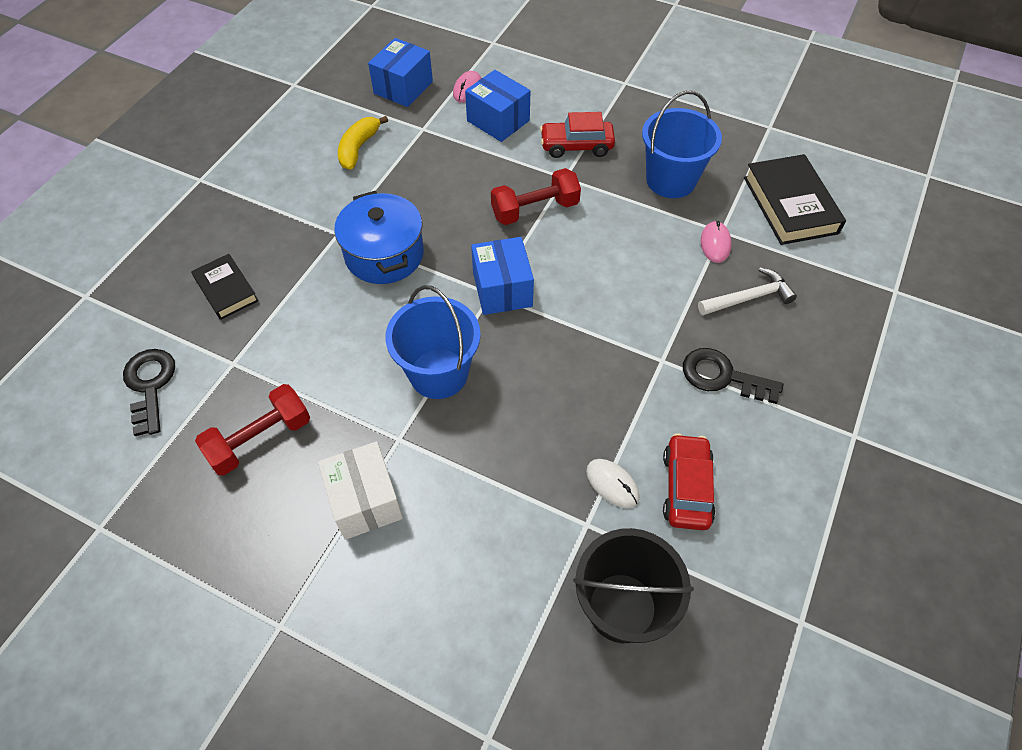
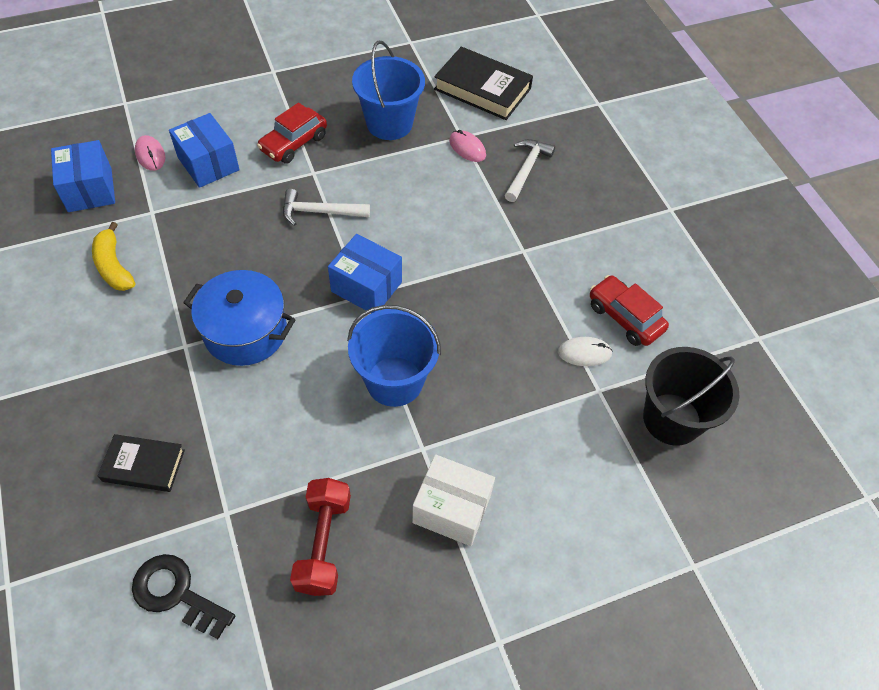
camera: 50 degrees left, 0 degrees up
(498, 121) = (208, 164): blue box -> blue box turned 60 degrees clockwise
(535, 210) = (320, 212): red dumbbell -> white hammer
(722, 376) = (568, 232): black key -> none

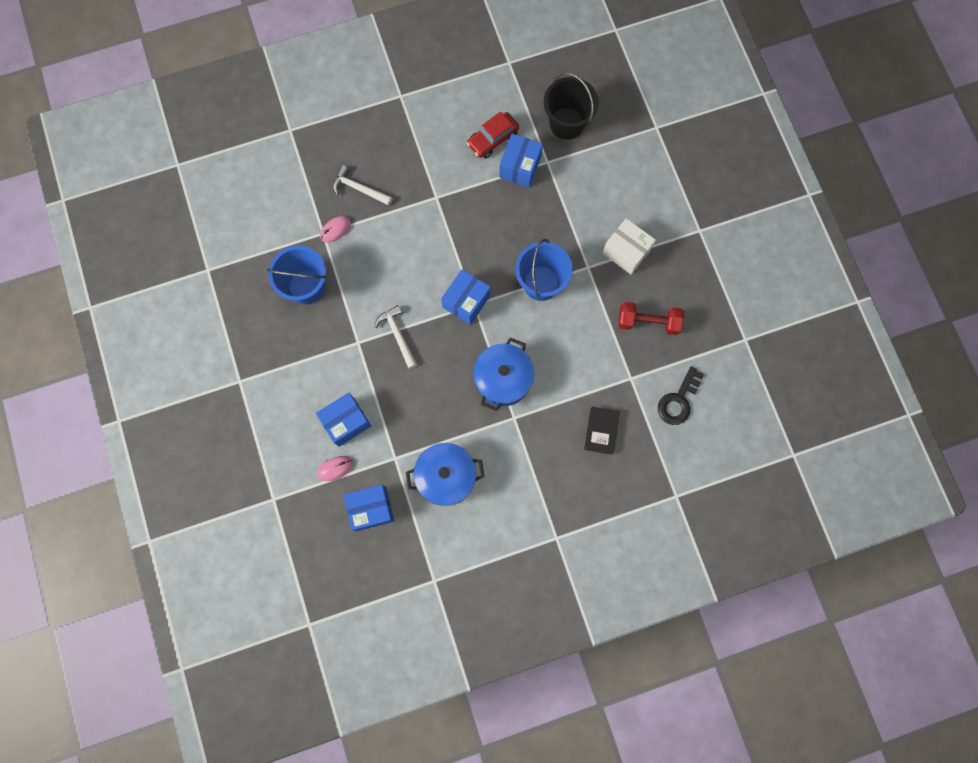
camera: 85 degrees left, 20 degrees up
(114, 266) = (446, 477): yellow banana -> blue pot
(294, 143) = (326, 359): red car -> none
(320, 212) = (398, 335): white hammer -> white hammer turned 150 degrees clockwise
(451, 509) = (626, 251): white box -> white box turned 75 degrees counterclockwise
(482, 89) = (269, 215): black book -> none
(584, 353) = (520, 167): white mouse -> blue box

